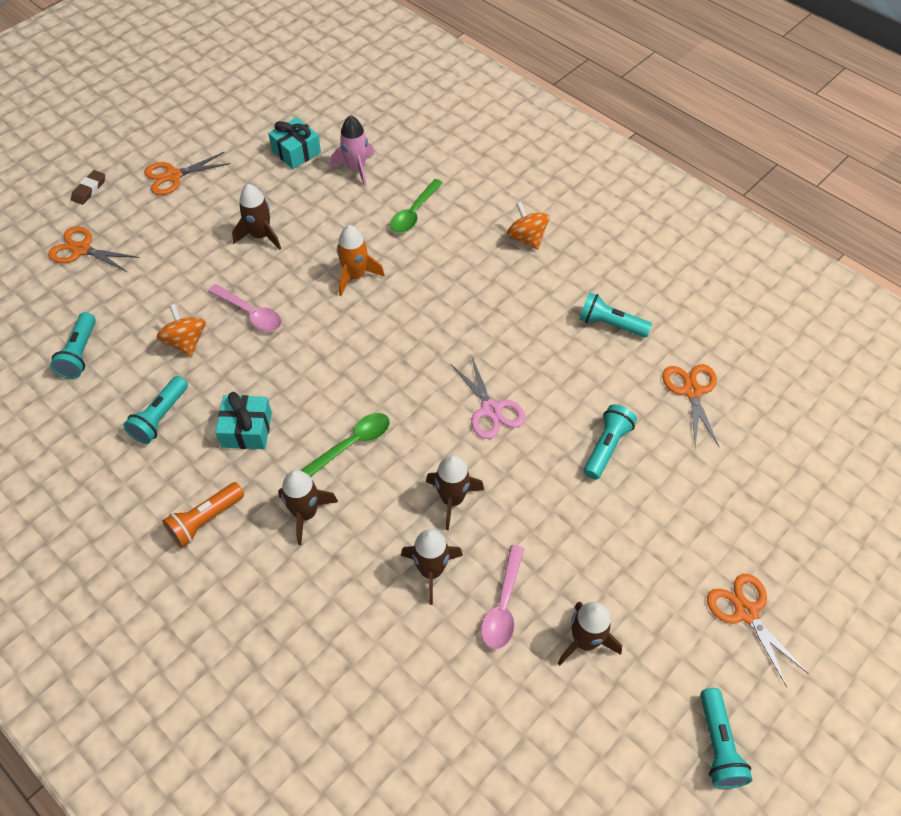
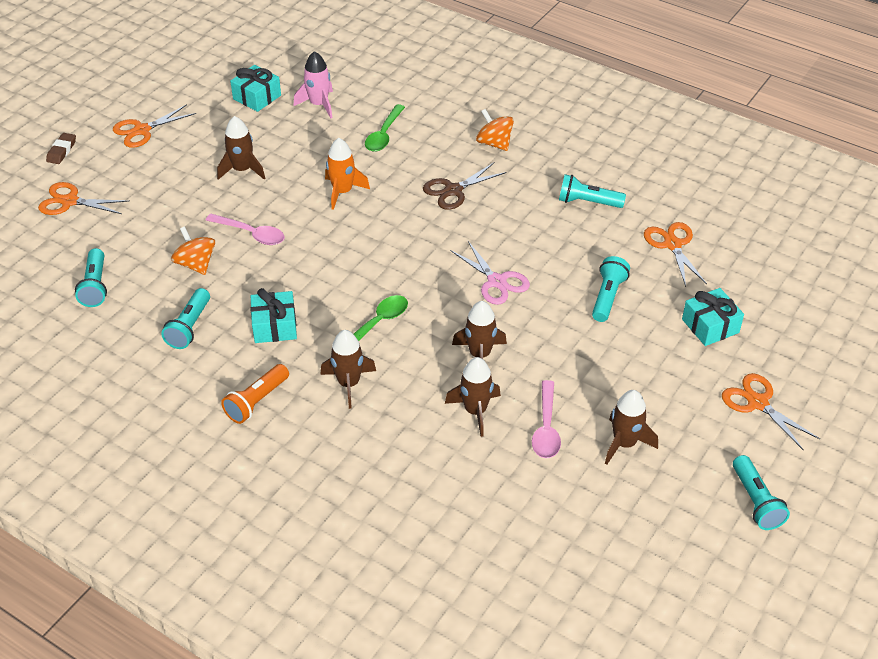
camera: 10 degrees left, 10 degrees down
(470, 290) = (453, 190): none -> brown scissors
(712, 502) = (710, 326): none -> turquoise gift

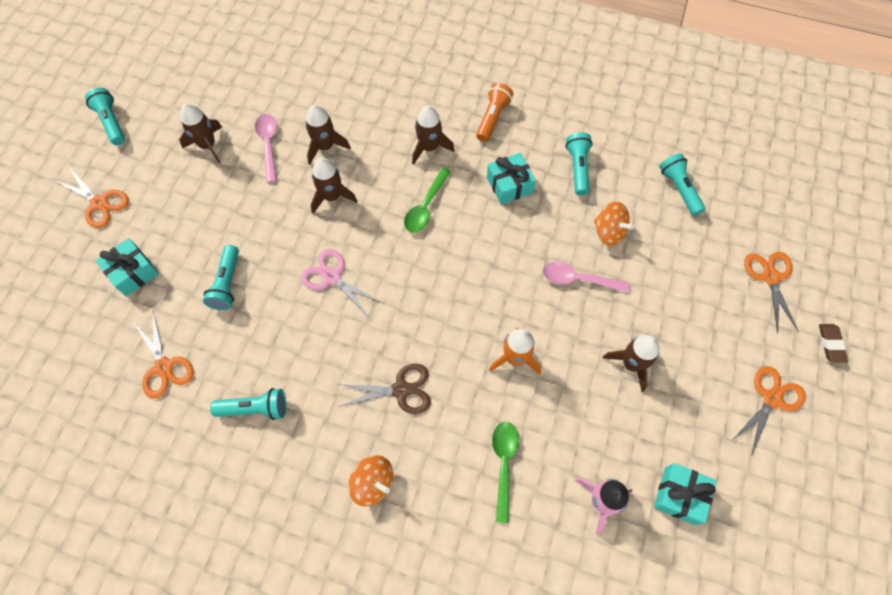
camera: 165 degrees right, 20 degrees up
(70, 201) = (770, 277): orange scissors -> orange scissors turned 90 degrees counterclockwise
(453, 190) = (401, 390): brown scissors -> brown scissors turned 45 degrees clockwise

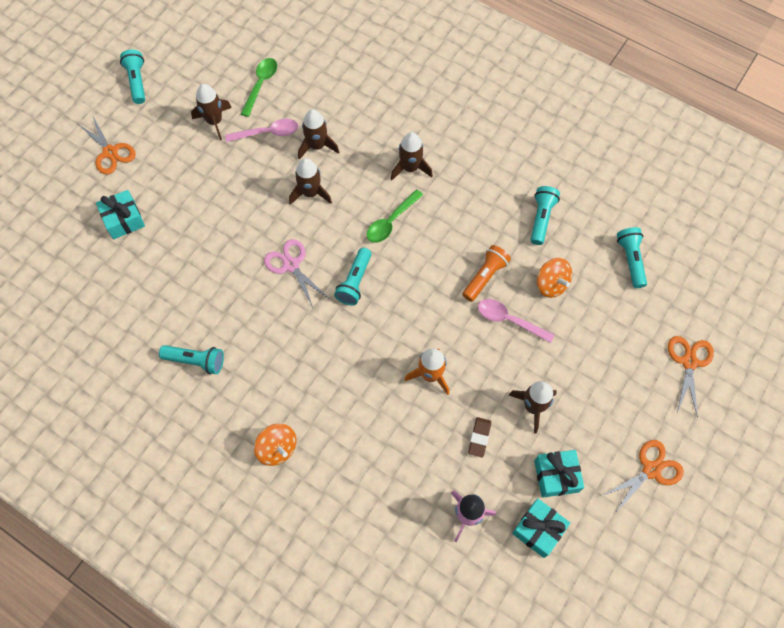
camera: 15 degrees right, 0 degrees up
(164, 367) = (130, 307): orange scissors -> none
(227, 284) = (200, 249): turquoise flashlight -> turquoise flashlight (355, 282)
(268, 145) = (267, 133): pink spoon -> pink spoon turned 75 degrees clockwise
(401, 390) = (323, 377): brown scissors -> none
(492, 118) = (476, 153): orange flashlight -> orange flashlight (485, 277)
(504, 464) = (393, 463): green spoon -> green spoon (261, 85)
(509, 185) = (473, 219): turquoise gift -> turquoise gift (556, 476)
(830, 344) = (724, 436): brown eraser -> brown eraser (479, 438)

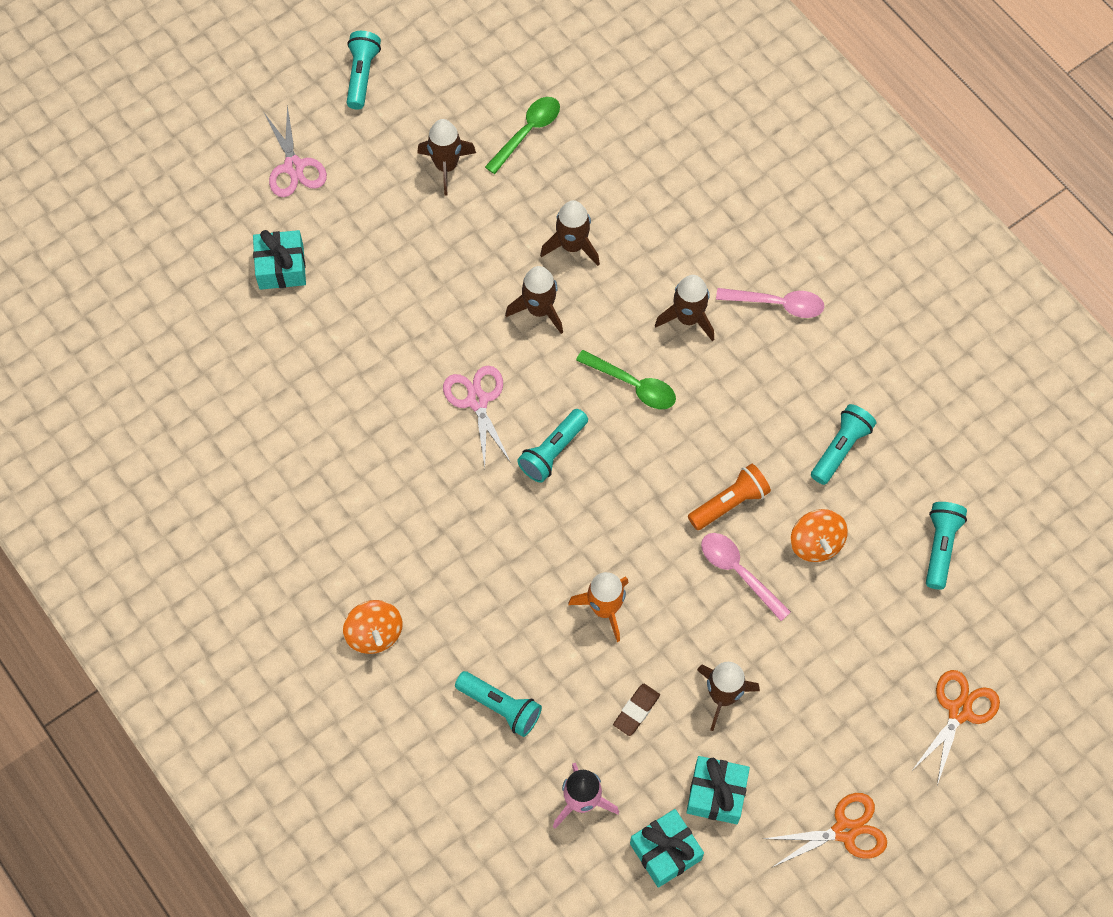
camera: 20 degrees right, 0 degrees up
(110, 152) = (294, 167): orange scissors -> pink scissors
(196, 361) = (311, 487): turquoise flashlight -> turquoise flashlight (500, 707)
(267, 133) = (512, 205): pink spoon -> pink spoon (777, 304)
(391, 221) = (633, 385): green spoon -> green spoon turned 120 degrees counterclockwise

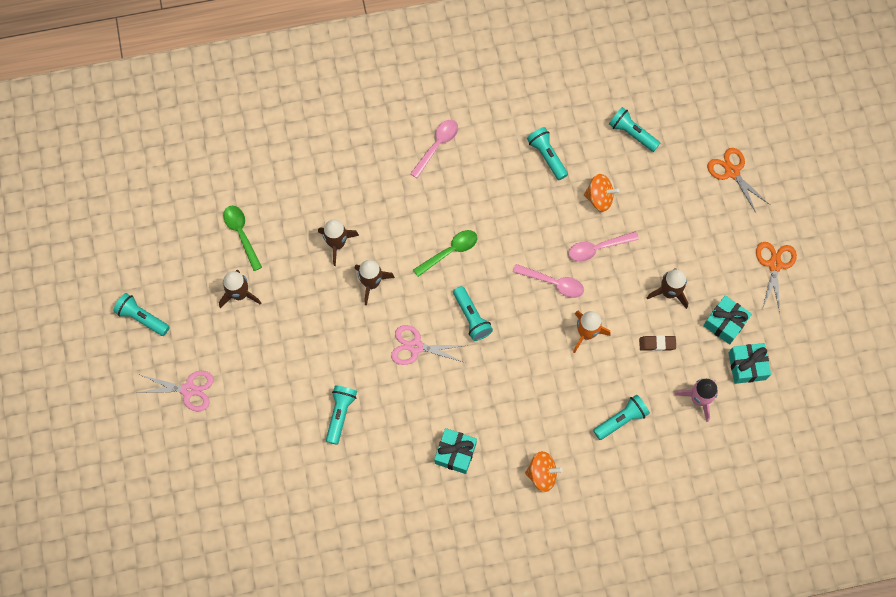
camera: 65 degrees left, 5 degrees up
(281, 267) = (260, 428): turquoise gift -> turquoise gift (455, 453)
(342, 351) = (340, 414): none -> turquoise flashlight
(636, 711) = (657, 344): brown eraser -> brown eraser turned 60 degrees counterclockwise
(656, 534) = (553, 283): none -> pink spoon
(688, 318) = (421, 200): brown rocket -> none
(729, 503) = (552, 233): orange flashlight -> none

